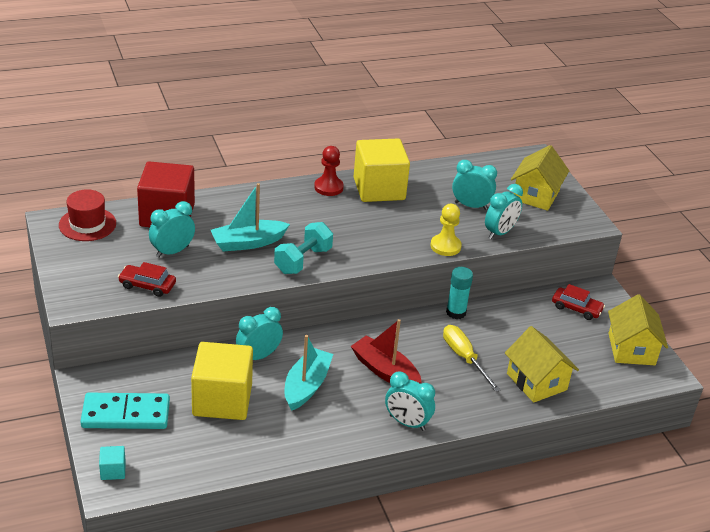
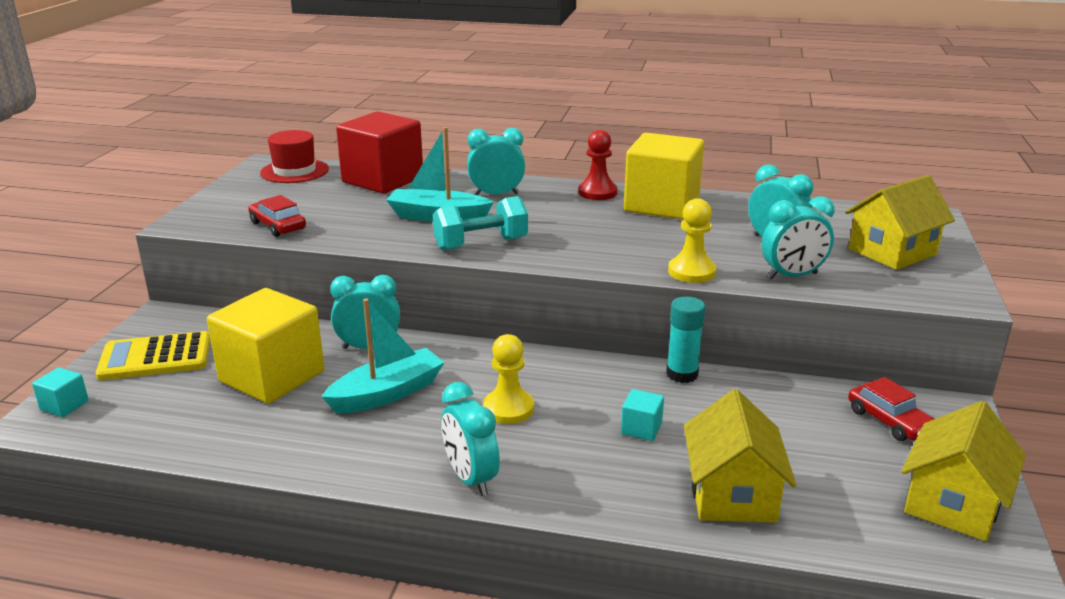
camera: 35 degrees right, 10 degrees down
(126, 414) = (155, 357): turquoise domino -> yellow calculator
(172, 251) = (345, 206): turquoise clock -> turquoise clock (496, 194)
(385, 371) = (508, 409): red boat -> yellow pawn
(464, 358) = (641, 428): yellow screwdriver -> turquoise cube

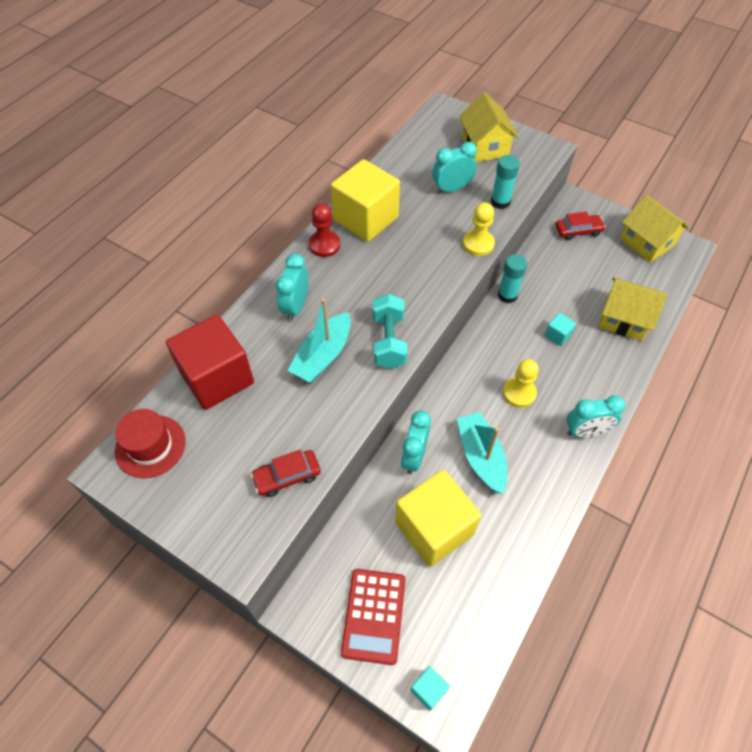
camera: 70 degrees left, 30 degrees up
(155, 357) = (373, 615): yellow calculator -> red calculator
(792, 276) = (500, 202): turquoise clock -> turquoise glue stick

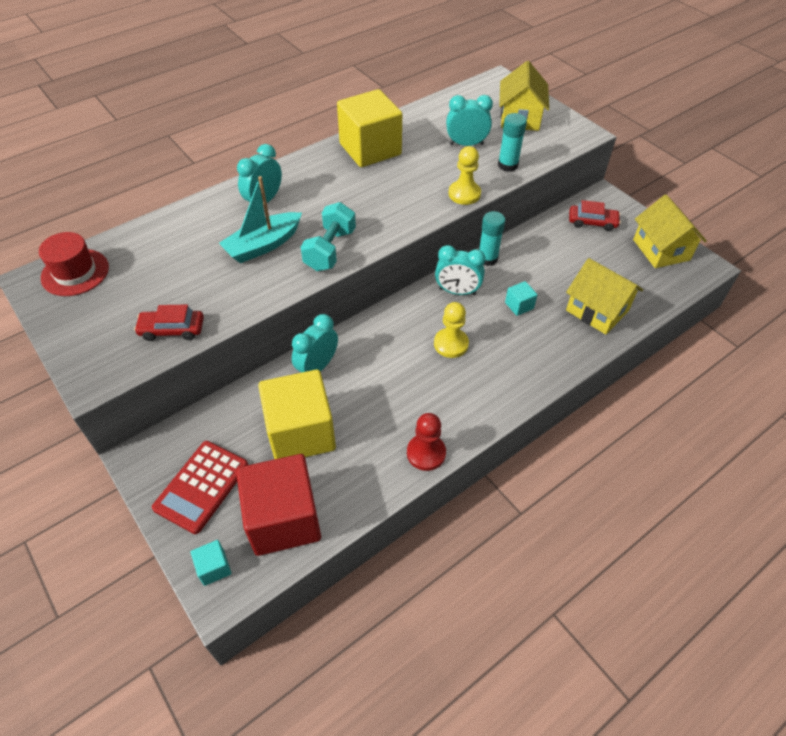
camera: 20 degrees right, 5 degrees down
(217, 377) = (162, 237): red cube -> red cube (283, 519)
(324, 245) = (319, 160): red pawn -> red pawn (426, 453)
(481, 457) = (381, 387): turquoise boat -> none
(585, 431) = (500, 397): turquoise clock -> turquoise clock (457, 291)

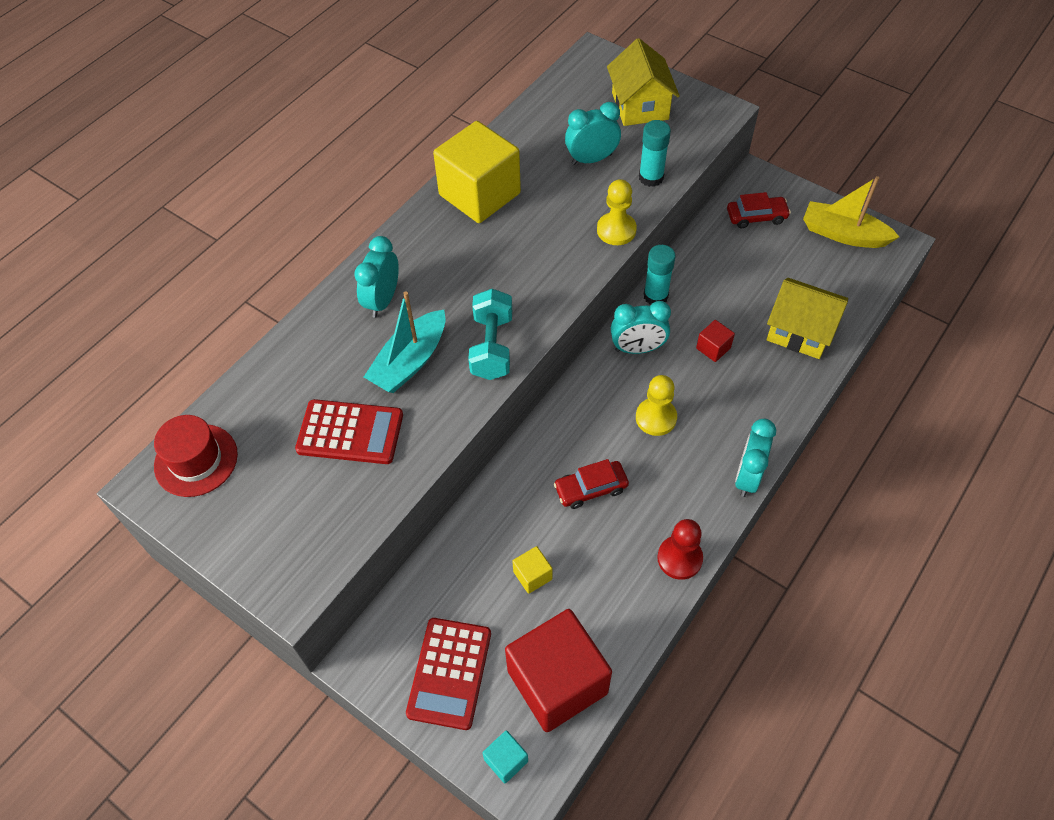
camera: 15 degrees left, 5 degrees up
(172, 329) = (354, 502): red car -> red car (591, 488)
(194, 282) = (350, 432): none -> red calculator
(301, 432) = (532, 575): yellow cube -> yellow cube, size x0.41
(317, 367) = (517, 489): turquoise clock -> turquoise clock (747, 477)
(519, 305) = (713, 348): turquoise cube -> red cube
(661, 250) = (843, 234): yellow house -> yellow boat

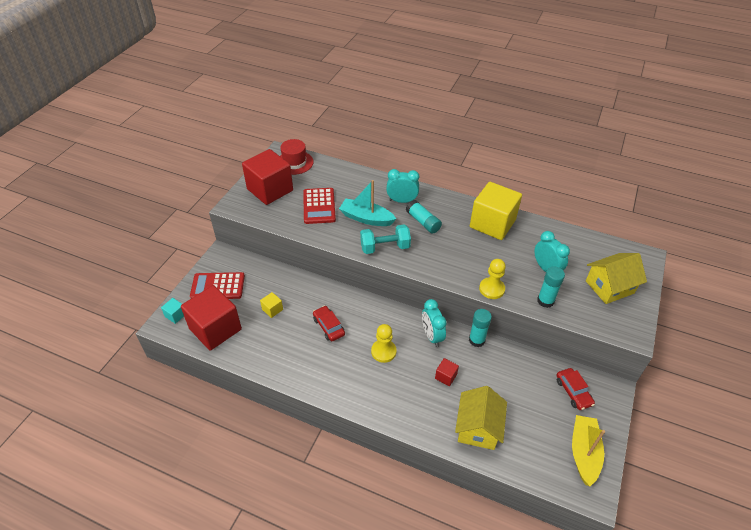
camera: 75 degrees right, 10 degrees down
(267, 516) = (270, 190): none -> red cube
(446, 282) = (423, 222): none -> turquoise glue stick
(679, 558) = (291, 374): red pawn -> none
(747, 477) = (353, 405): turquoise clock -> none

